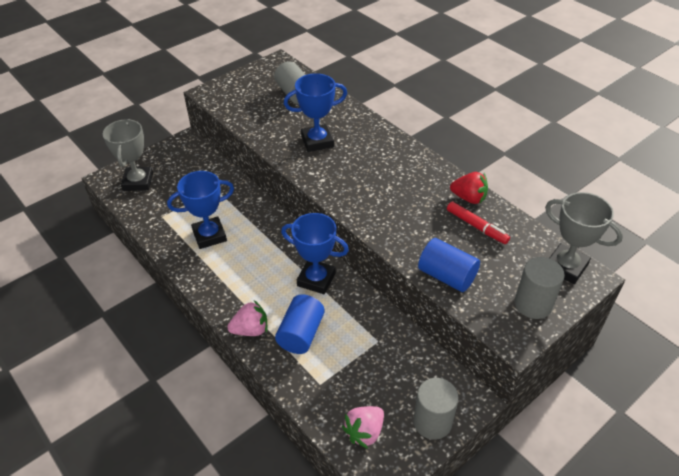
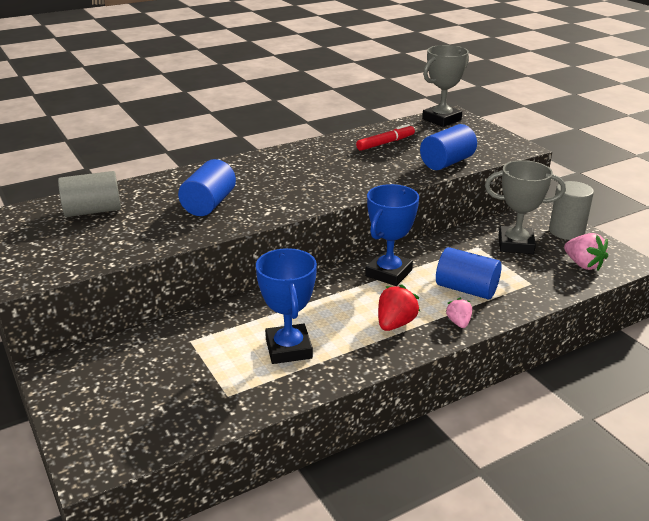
camera: 80 degrees left, 15 degrees down
(138, 182) = (126, 424): grey trophy -> grey trophy (515, 244)
(250, 330) = (458, 322): pink strawberry -> pink strawberry, size x0.63
(317, 141) = (209, 204): blue trophy -> blue cylinder
(469, 198) = (345, 141): red strawberry -> red strawberry (395, 324)
(533, 304) = (482, 136): grey cylinder -> none

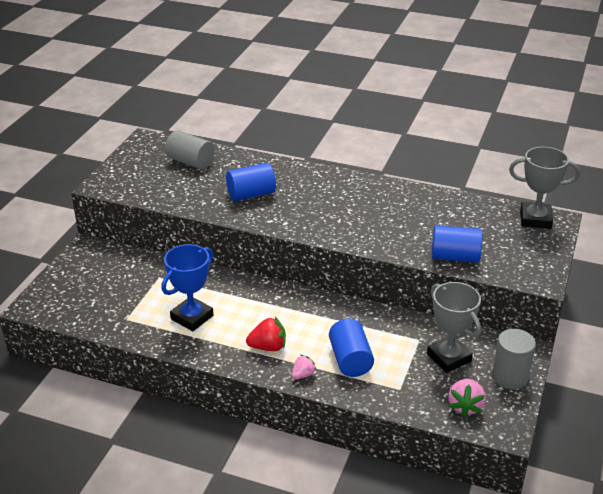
camera: 50 degrees right, 5 degrees up
(385, 143) = (446, 214): red marker -> none
(388, 273) = (326, 315): blue trophy -> none

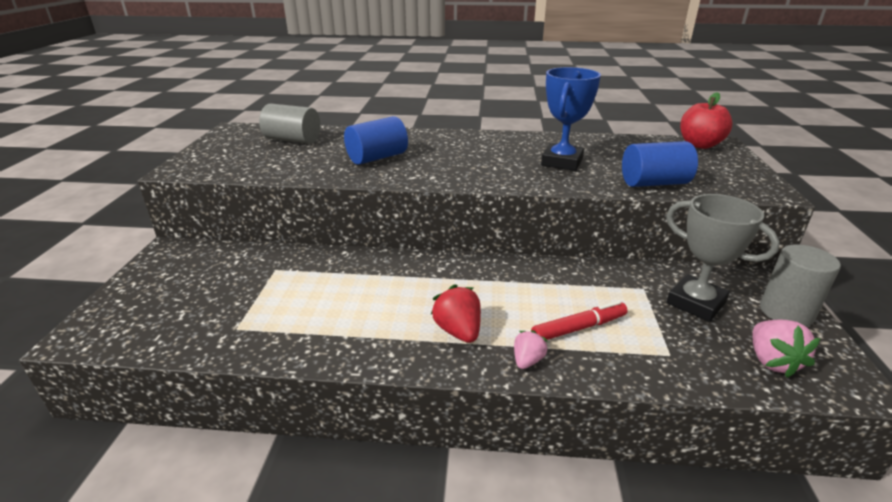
camera: 15 degrees left, 5 degrees down
(192, 317) = (335, 310): blue trophy -> blue trophy (562, 162)
(268, 347) = (458, 331): red strawberry -> red strawberry turned 90 degrees counterclockwise
(350, 360) = (578, 328): blue cylinder -> red marker
(535, 219) = (699, 145): grey trophy -> red apple

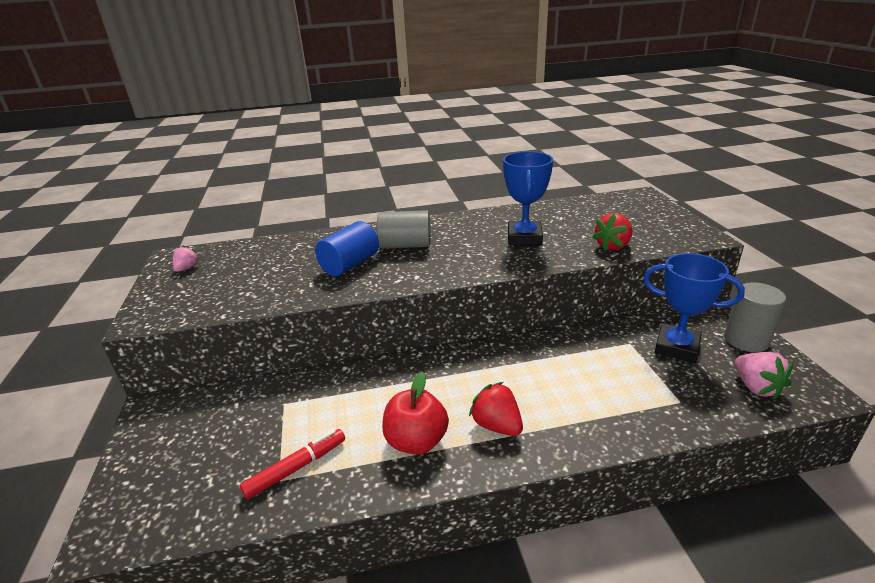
camera: 15 degrees left, 0 degrees up
(293, 140) = (249, 259): grey cylinder -> grey cylinder (405, 245)
(527, 360) = (571, 439): pink strawberry -> pink strawberry (187, 268)
(578, 328) = (597, 395): red marker -> red marker (296, 468)
(654, 183) = (613, 246): blue cylinder -> red strawberry
(695, 303) = (676, 347): grey trophy -> blue trophy
(699, 145) = (627, 199): red apple -> red apple (416, 441)

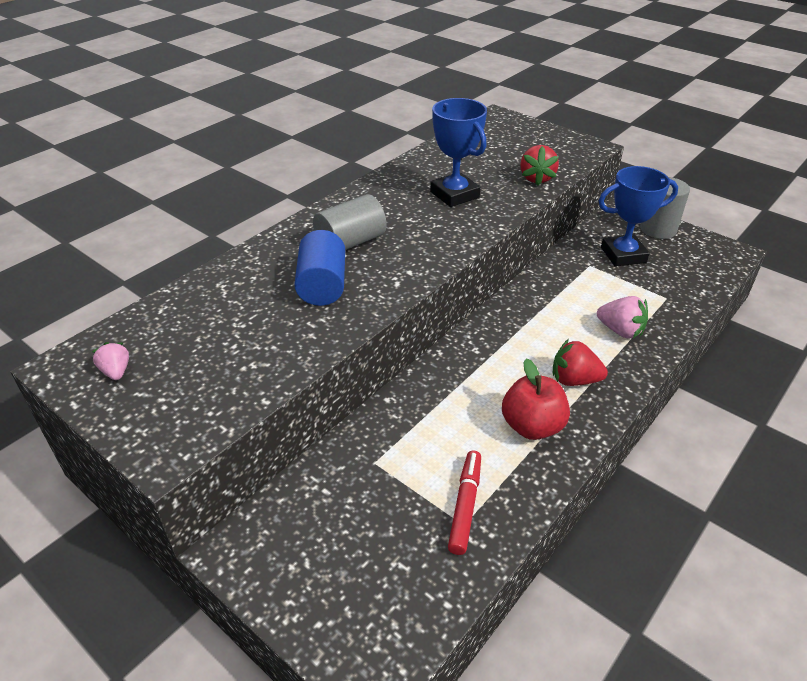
camera: 40 degrees left, 10 degrees up
(756, 387) = (697, 265): pink strawberry -> pink strawberry (620, 331)

